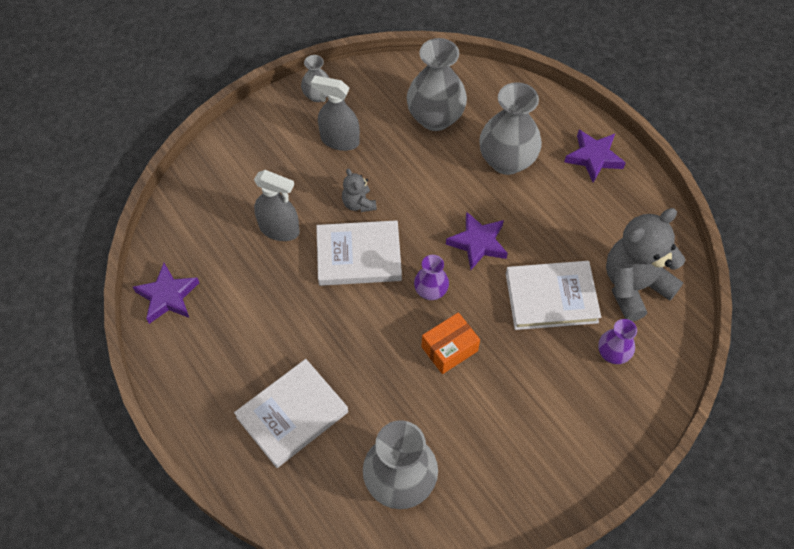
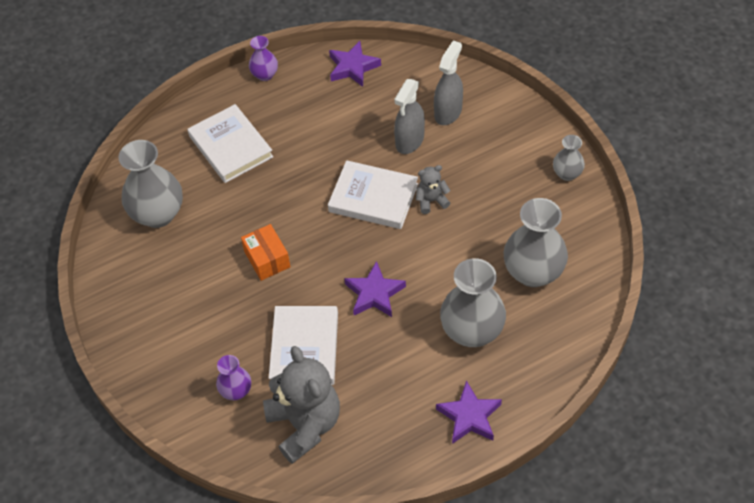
camera: 100 degrees right, 5 degrees down
(339, 140) = (508, 189): grey spray bottle -> grey spray bottle (448, 112)
(359, 256) = (373, 198): white book -> white book turned 75 degrees counterclockwise
(430, 291) = (328, 250): purple vase -> purple vase (265, 75)

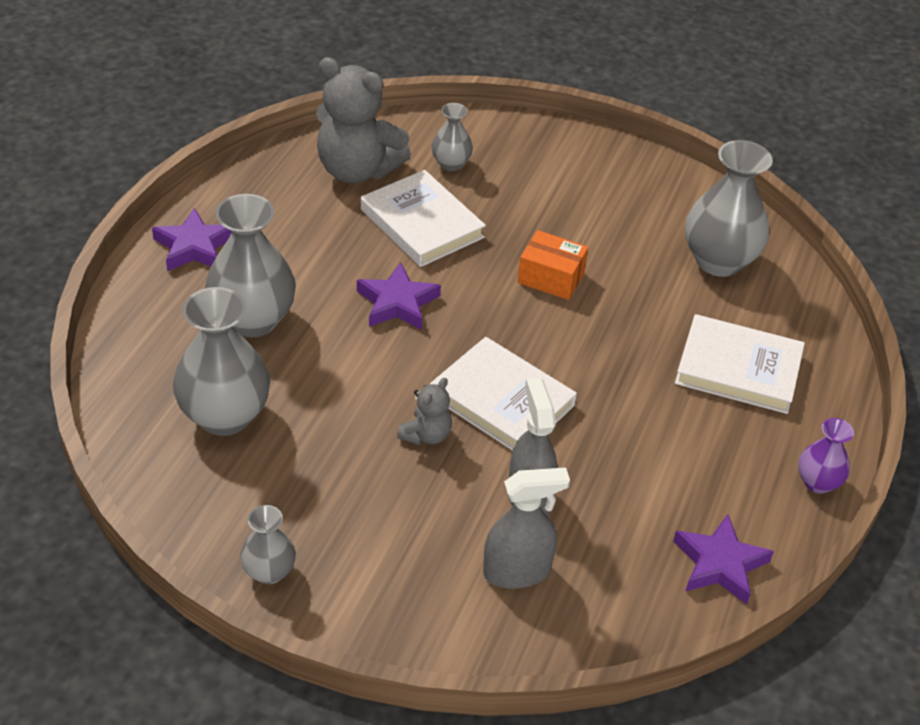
camera: 135 degrees right, 10 degrees down
(236, 391) = (451, 164): purple vase -> grey vase
(373, 198) = (502, 400): white book -> white book turned 60 degrees clockwise
(448, 112) = (517, 571): grey spray bottle -> grey spray bottle turned 90 degrees counterclockwise

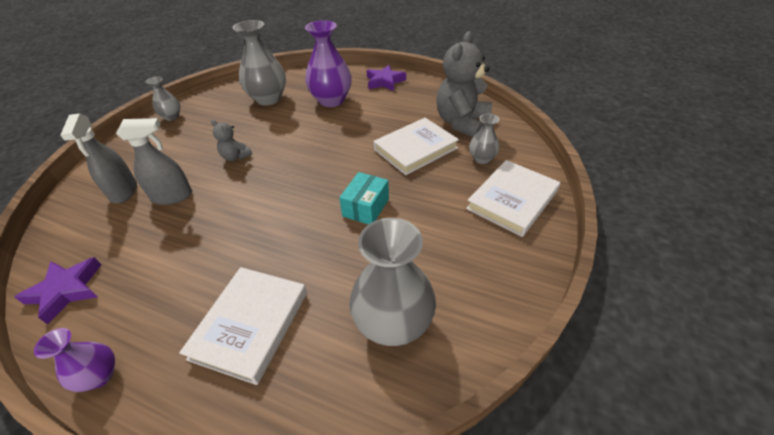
camera: 95 degrees right, 0 degrees up
(253, 320) = (331, 100): grey vase -> purple vase
(397, 303) = (342, 143): purple star -> none
(502, 400) = (253, 185): white book -> white book (512, 200)
(551, 278) = (366, 207): orange box -> turquoise box

